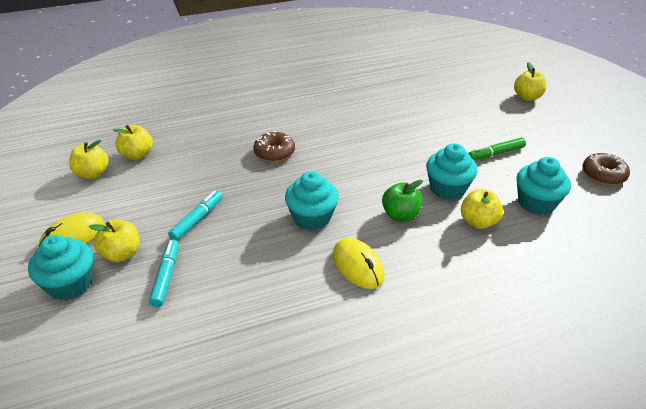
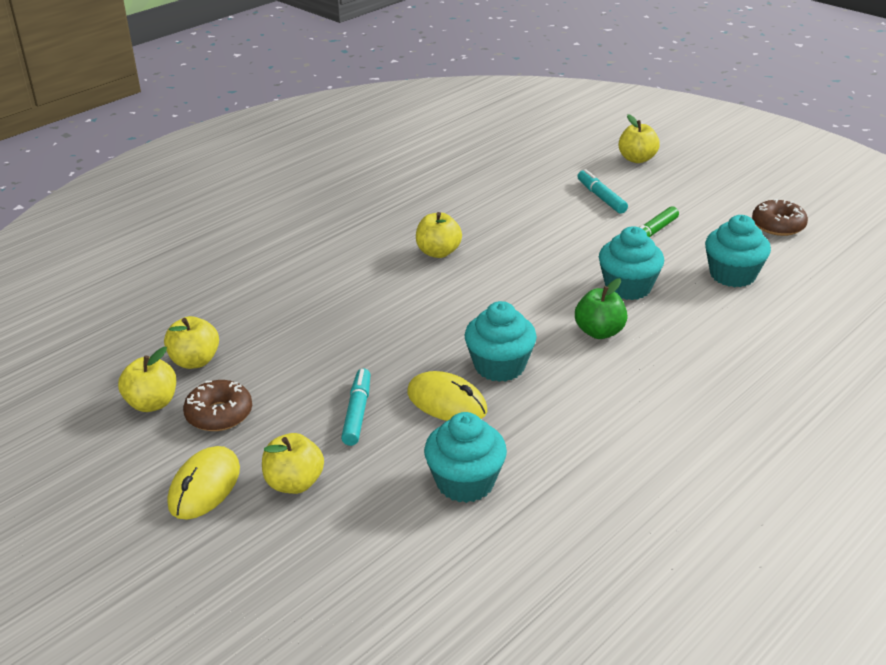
camera: 25 degrees left, 5 degrees down
(70, 284) = (259, 539): turquoise cupcake -> turquoise cupcake (465, 482)
(166, 276) = (378, 488): turquoise marker -> turquoise marker (601, 197)
(274, 152) = (385, 305): brown donut -> brown donut (219, 414)
(358, 265) = (596, 400): yellow mouse -> yellow mouse (447, 402)
(478, 222) = (688, 313): yellow apple -> yellow apple (438, 252)

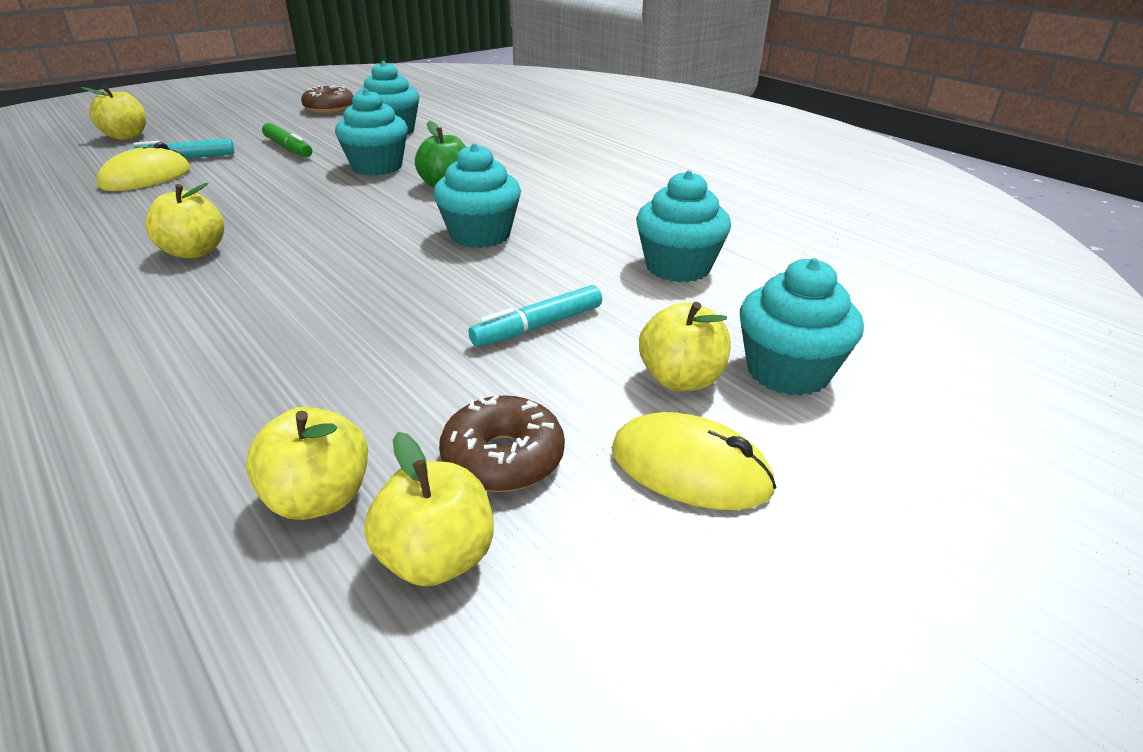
camera: 85 degrees left, 0 degrees up
(306, 539) = (787, 371): none -> turquoise cupcake
(357, 412) = (538, 326): turquoise marker -> turquoise marker turned 45 degrees counterclockwise
(447, 402) = (536, 268): yellow mouse -> yellow mouse (146, 178)

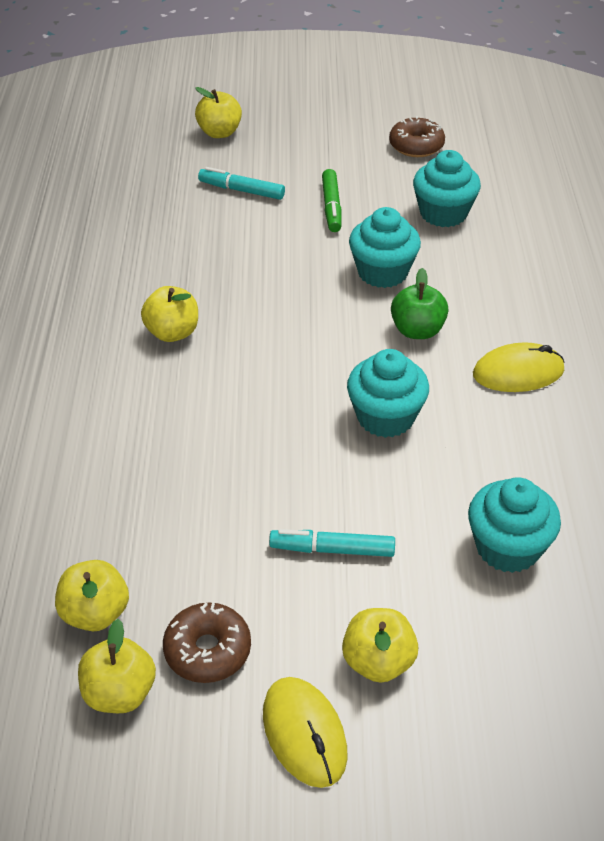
camera: 40 degrees right, 10 degrees up
(146, 178) = (198, 209): yellow mouse -> yellow mouse (518, 372)
(787, 371) = (463, 705): turquoise cupcake -> none

